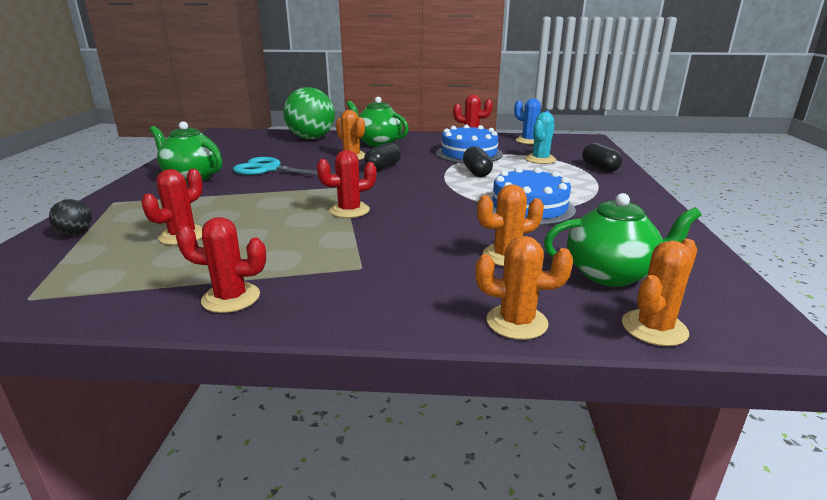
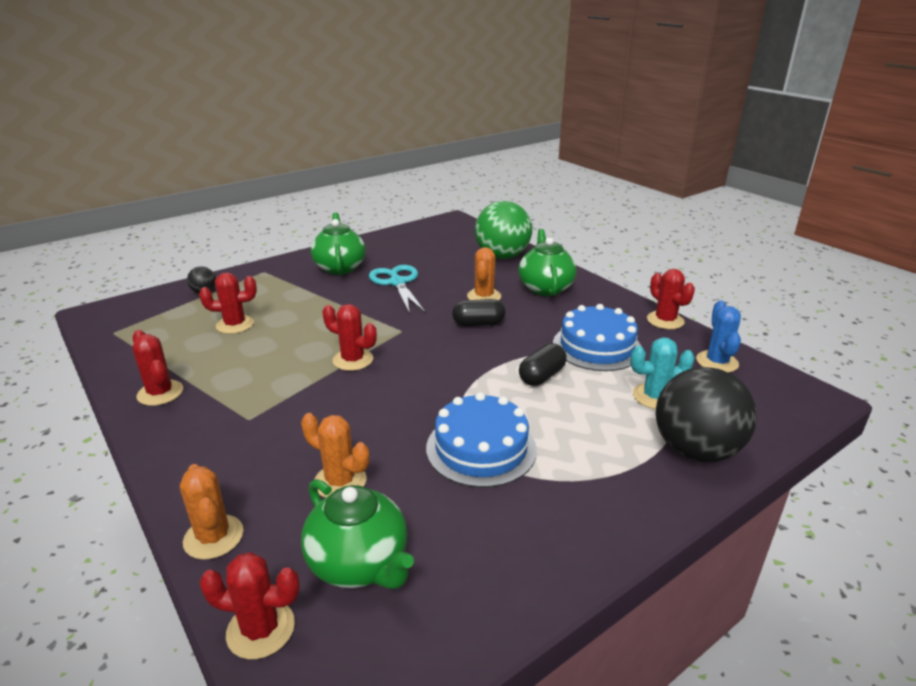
camera: 50 degrees right, 5 degrees up
(599, 168) = (695, 450): black capsule -> black ball
(654, 328) = (261, 629): orange cactus -> red cactus

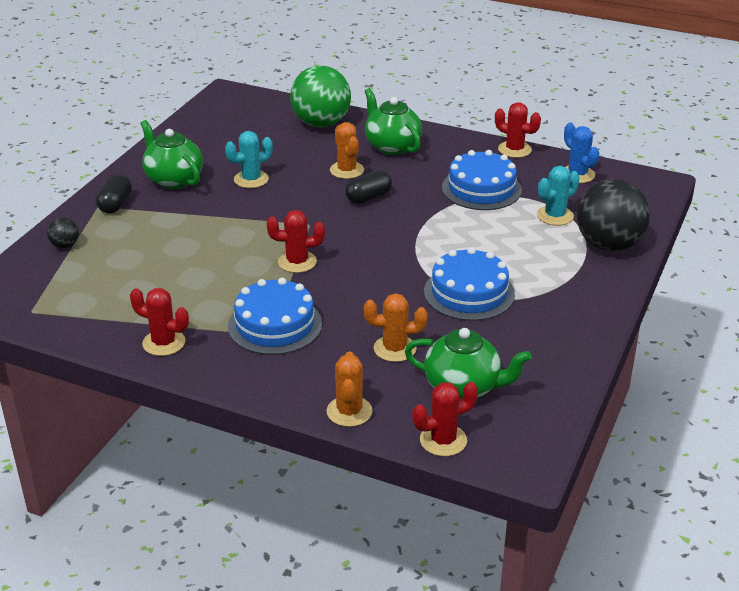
camera: 30 degrees left, 5 degrees up
(213, 537) = (349, 411): orange cactus -> orange cactus turned 60 degrees clockwise
(235, 325) = (146, 266): red cactus -> none
(264, 411) = (275, 325): none -> blue cake
(397, 283) = (251, 179): turquoise scissors -> turquoise cactus
(541, 376) = (462, 226): black capsule -> black capsule (115, 204)

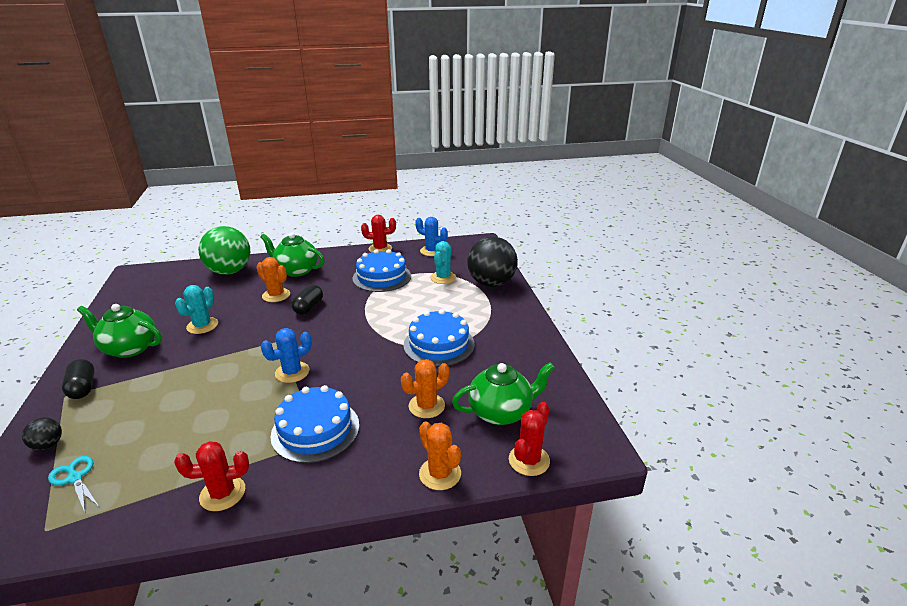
camera: 35 degrees left, 5 degrees down
(69, 281) = (75, 478): none -> turquoise scissors
(297, 262) = (292, 372): red cactus -> blue cactus

